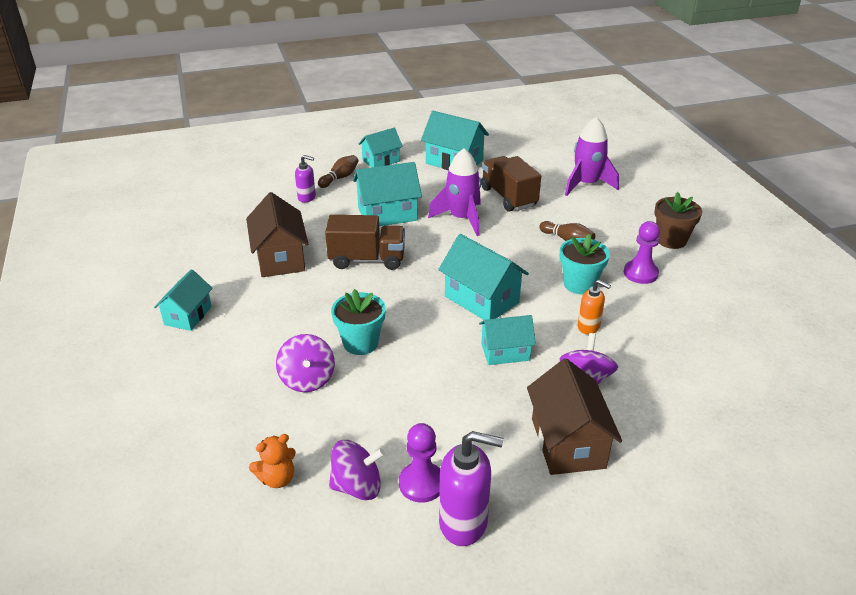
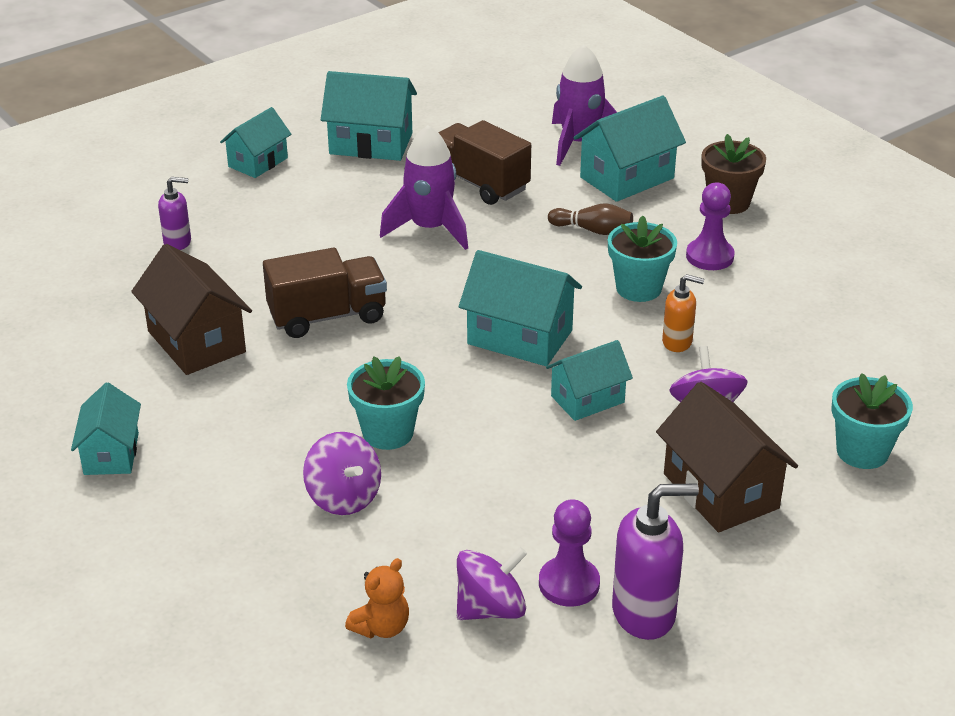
camera: 20 degrees left, 0 degrees up
(340, 178) = (210, 201): brown bowling pin -> none
(387, 214) = (317, 243): turquoise house -> turquoise house (627, 178)
(692, 441) = (862, 452): none -> turquoise flower pot

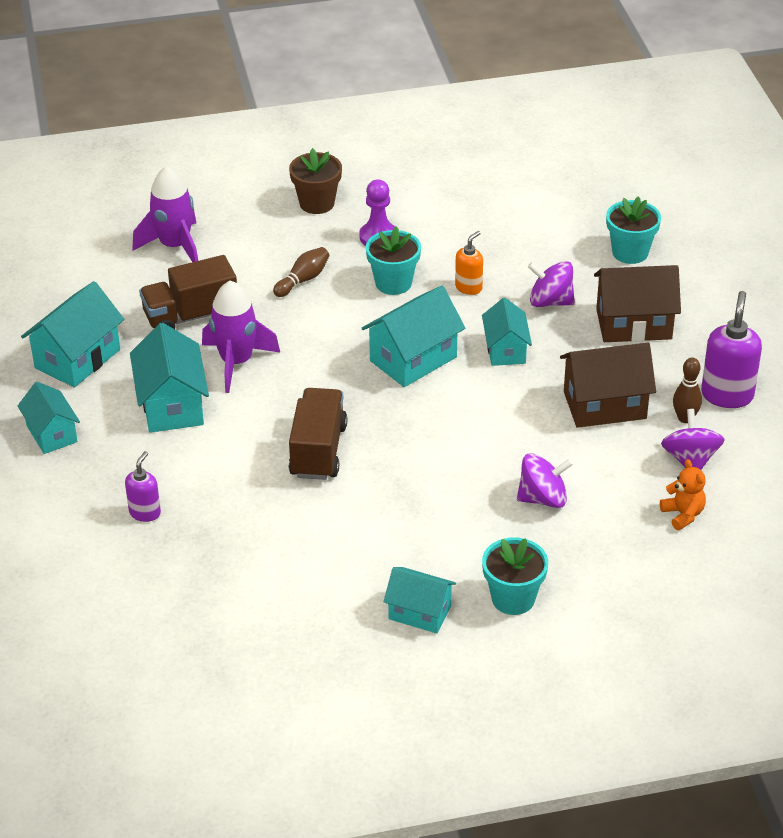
camera: 65 degrees left, 5 degrees up
(196, 342) = (302, 533): brown house -> brown house (604, 405)
(388, 433) = (484, 457): turquoise flower pot -> turquoise flower pot (513, 598)
(569, 584) = (685, 418): purple pawn -> brown bowling pin
(627, 178) = (244, 239): turquoise house -> turquoise house (172, 405)

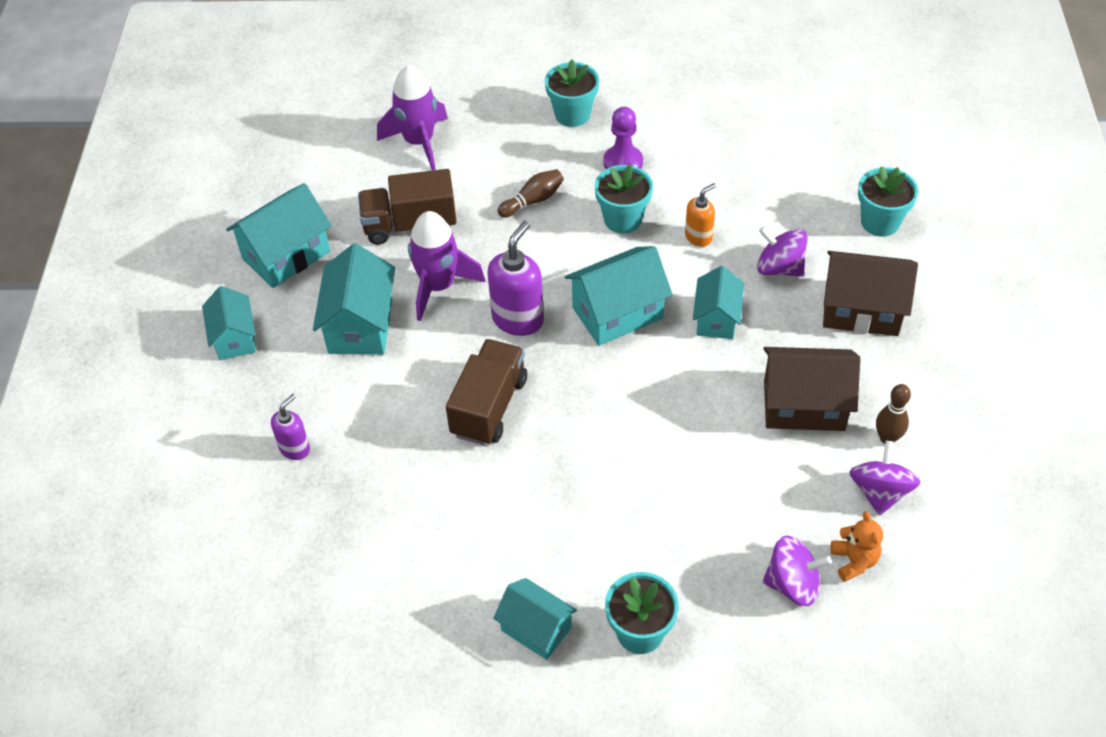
camera: 15 degrees right, 10 degrees up
(317, 203) = (572, 114): brown flower pot -> turquoise flower pot
(543, 498) = (706, 510): purple spinning top -> purple spinning top (793, 584)
(727, 395) = (941, 417): purple soap dispenser -> purple soap dispenser (518, 319)

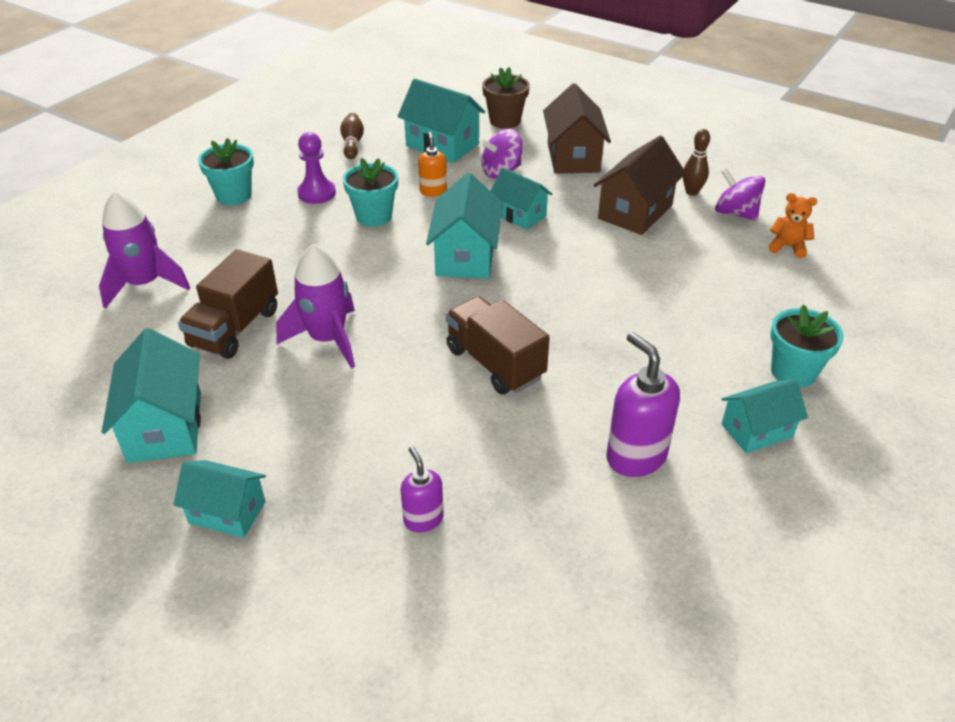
camera: 60 degrees left, 10 degrees down
(360, 325) = (317, 408): turquoise house -> turquoise house (442, 145)
(518, 319) = (416, 309): purple soap dispenser -> purple soap dispenser (635, 457)
(533, 201) = (298, 250): brown bowling pin -> brown bowling pin (352, 144)
(793, 584) = (791, 280): purple spinning top -> none
(861, 310) = (573, 157): brown house -> brown house turned 45 degrees counterclockwise
(880, 222) = (505, 121): turquoise flower pot -> brown flower pot

